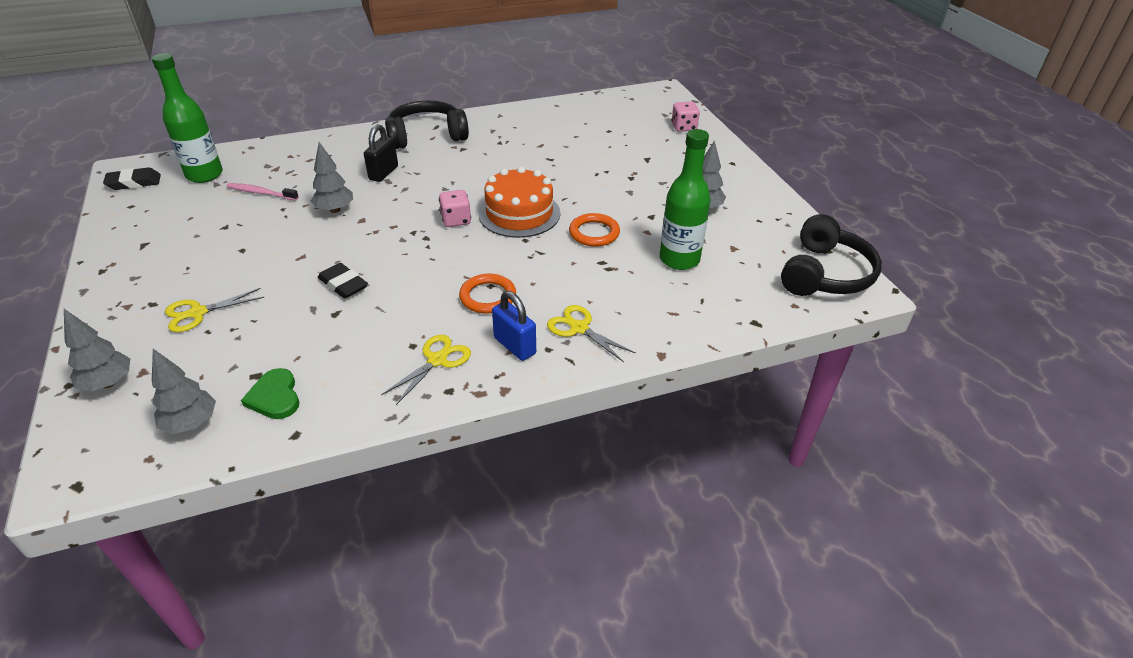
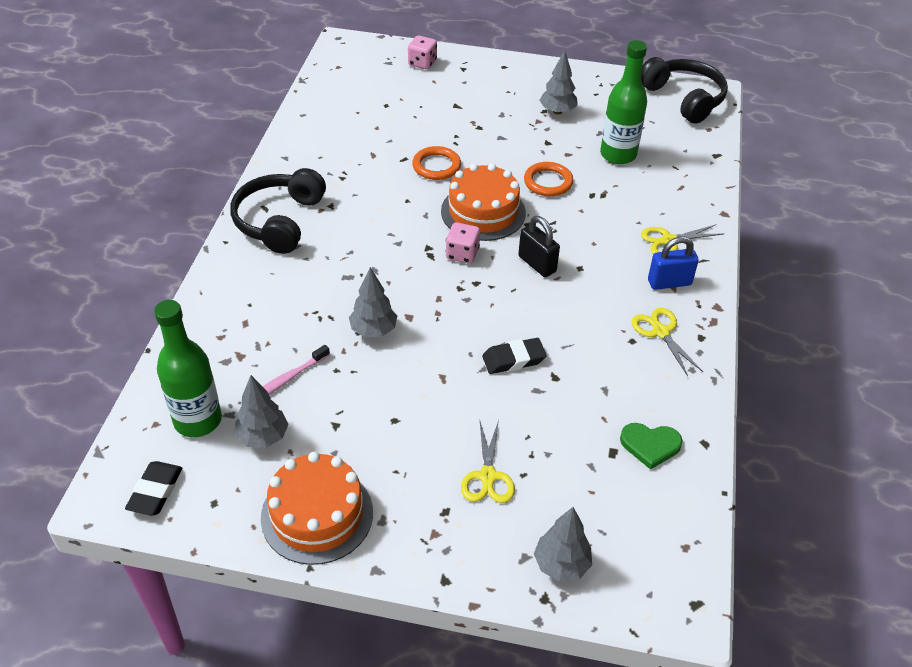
camera: 60 degrees left, 5 degrees up
(131, 248) = (317, 514): none -> orange cake
(191, 423) = (655, 509): grey tree -> grey tree (263, 437)
(383, 173) = (329, 275): black padlock -> black padlock (537, 264)
(488, 297) = (595, 275): orange ring -> orange ring (436, 166)

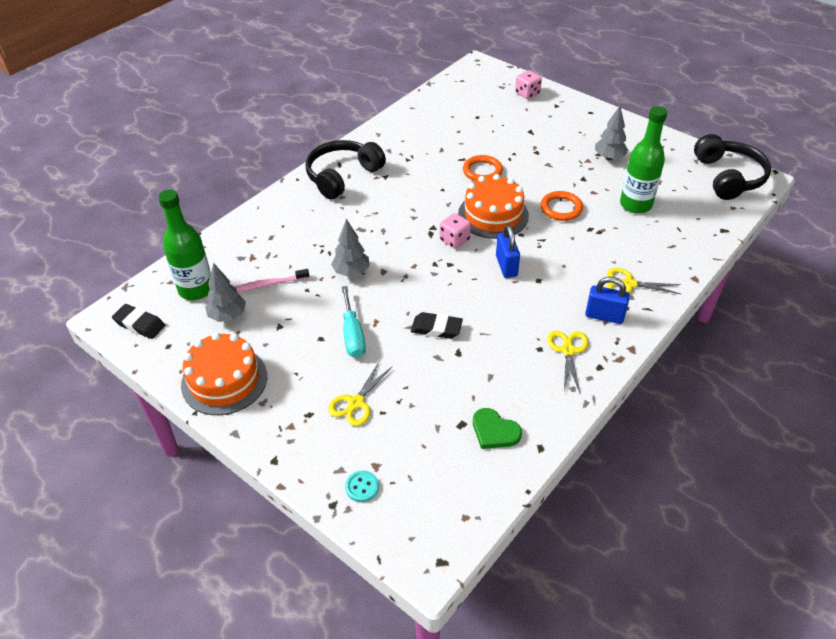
camera: 30 degrees right, 0 degrees up
(155, 491) = (139, 324): black eraser -> black eraser turned 75 degrees clockwise
(428, 402) = (352, 335): none -> turquoise screwdriver
(537, 264) = (506, 266): black padlock -> blue padlock
(561, 565) = (362, 487): grey tree -> turquoise button

